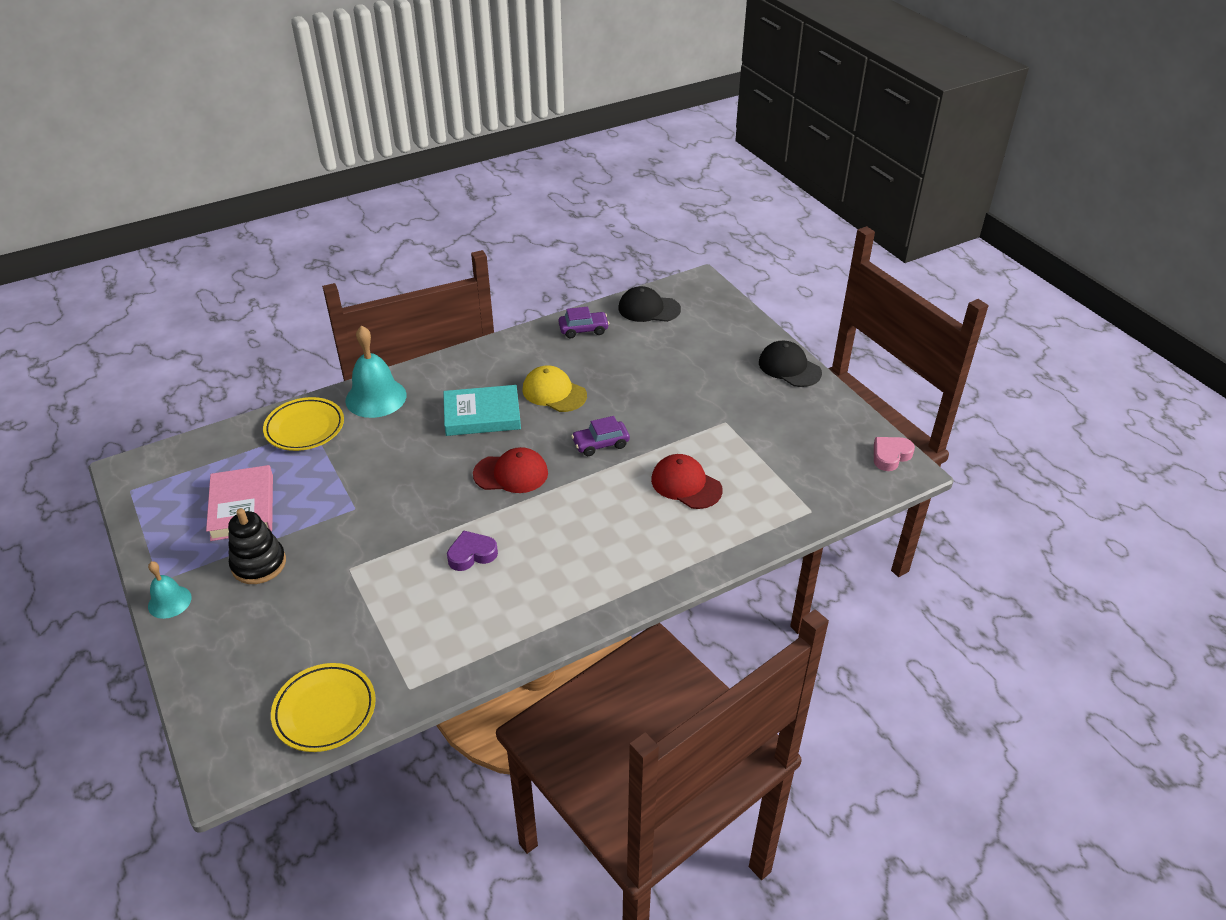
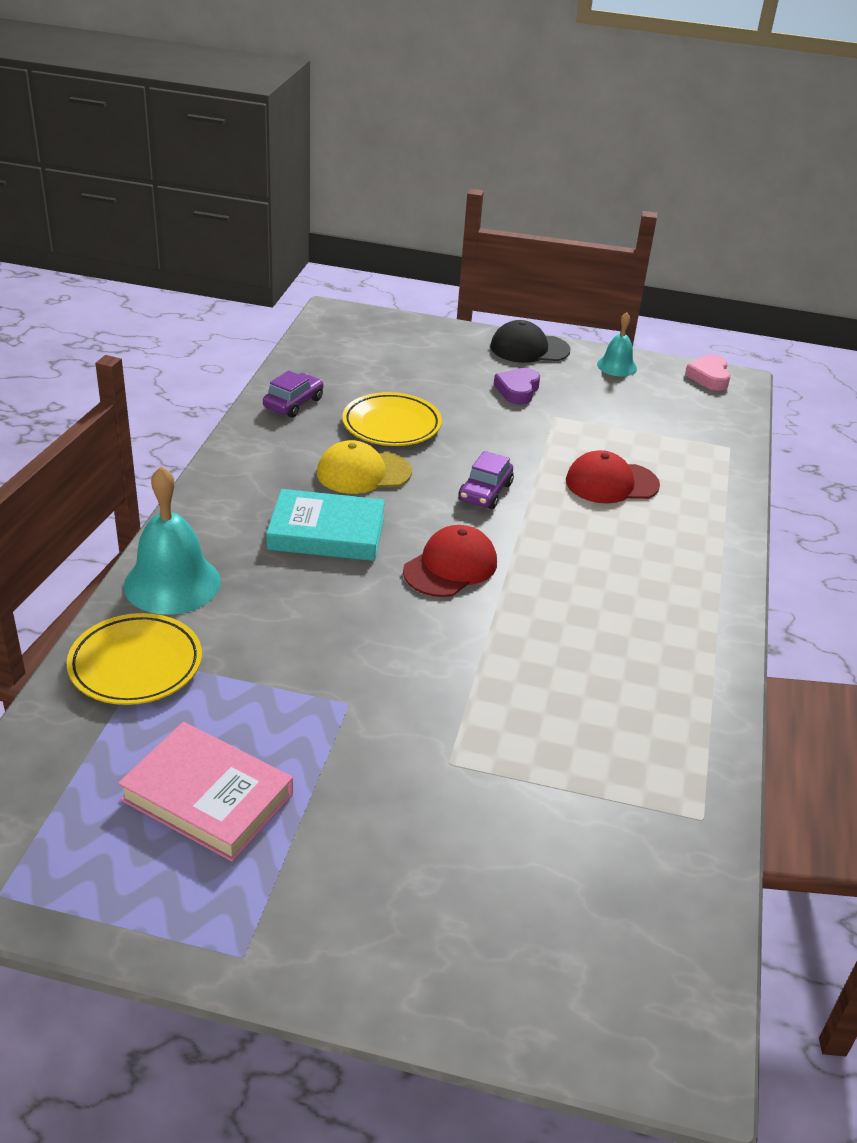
camera: 50 degrees left, 5 degrees down
(169, 601) = (301, 965): turquoise bell -> turquoise bell (617, 366)
(259, 564) = (340, 837): black stacking toy -> none
(325, 710) = (669, 909): yellow plate -> yellow plate (391, 425)
(471, 554) = (542, 660): purple heart -> purple heart (517, 390)
(482, 415) = (326, 532): turquoise book -> turquoise book turned 60 degrees clockwise
(648, 309) = (326, 356): black cap -> none

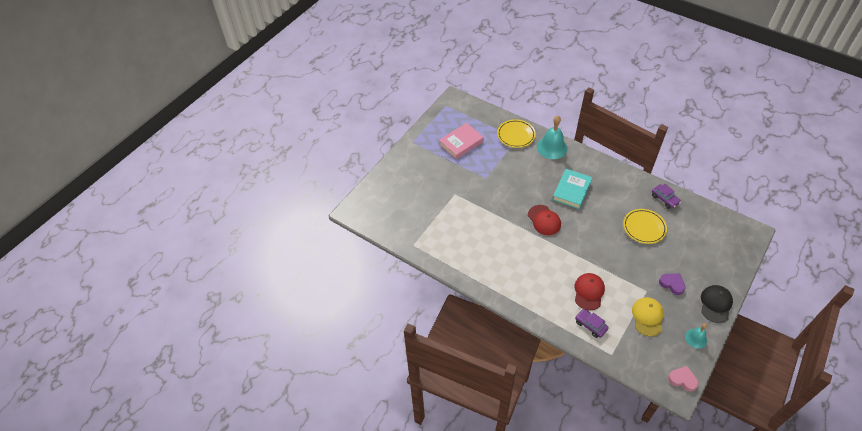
camera: 115 degrees right, 15 degrees up
(363, 473) = (608, 210): yellow cap -> yellow cap (647, 317)
(485, 492) = (589, 245): purple car -> purple car (590, 325)

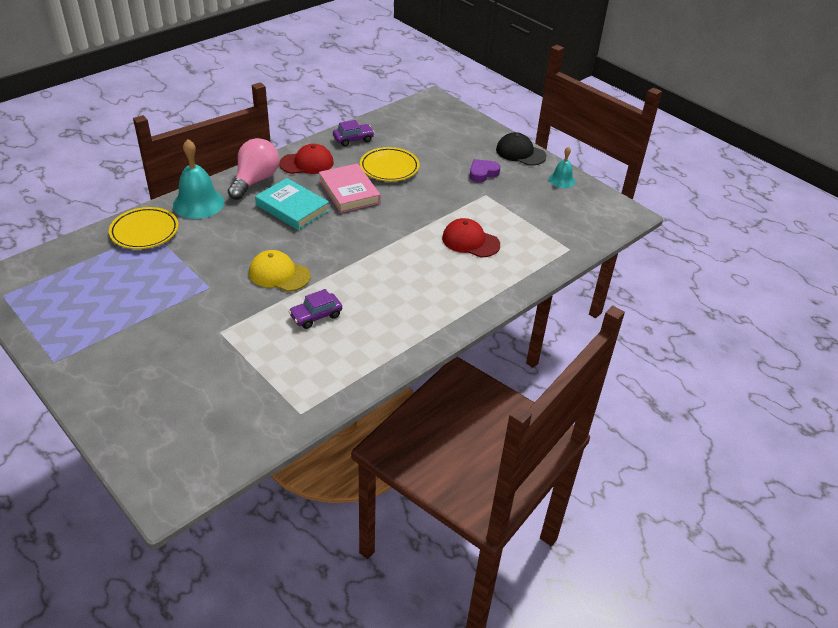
camera: 80 degrees left, 10 degrees down
(461, 143) = (110, 297): pink book -> pink book (349, 192)
(544, 220) = (330, 248): red cap -> red cap (307, 163)
(588, 164) = (255, 181): none -> pink light bulb
(590, 325) = (522, 254): purple car -> purple car (316, 316)
(647, 317) = (523, 205): yellow cap -> yellow cap (279, 274)
(682, 380) = (614, 206): pink heart -> none

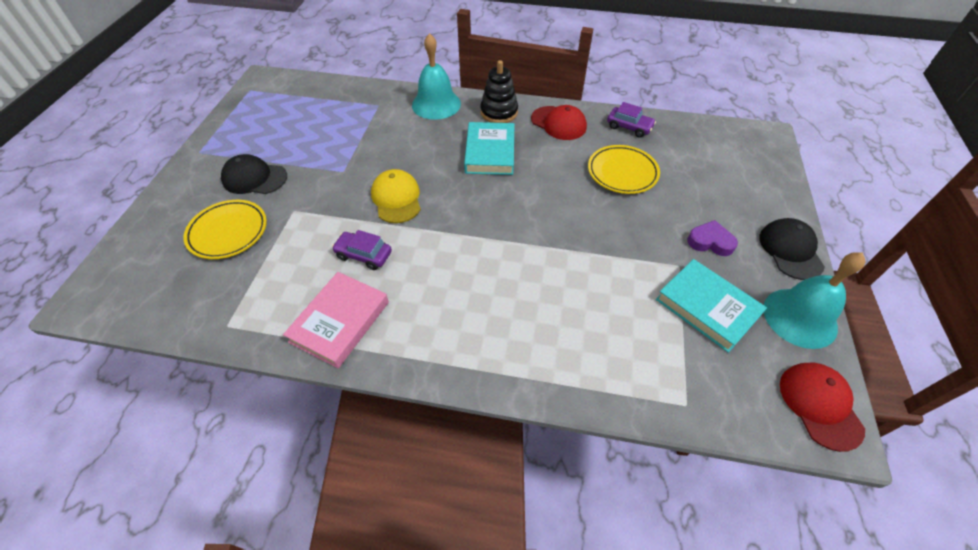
camera: 55 degrees right, 10 degrees up
(144, 232) = (374, 102): yellow plate -> yellow plate (228, 232)
(146, 339) = (254, 178): none -> black cap
(255, 181) = (499, 112): pink light bulb -> black stacking toy
(349, 192) = (554, 170): pink book -> pink book (340, 322)
(470, 241) = (589, 300): red cap -> red cap (820, 405)
(523, 204) = (707, 307): none -> turquoise book
(561, 180) = (800, 317): turquoise bell -> turquoise bell, size x1.76

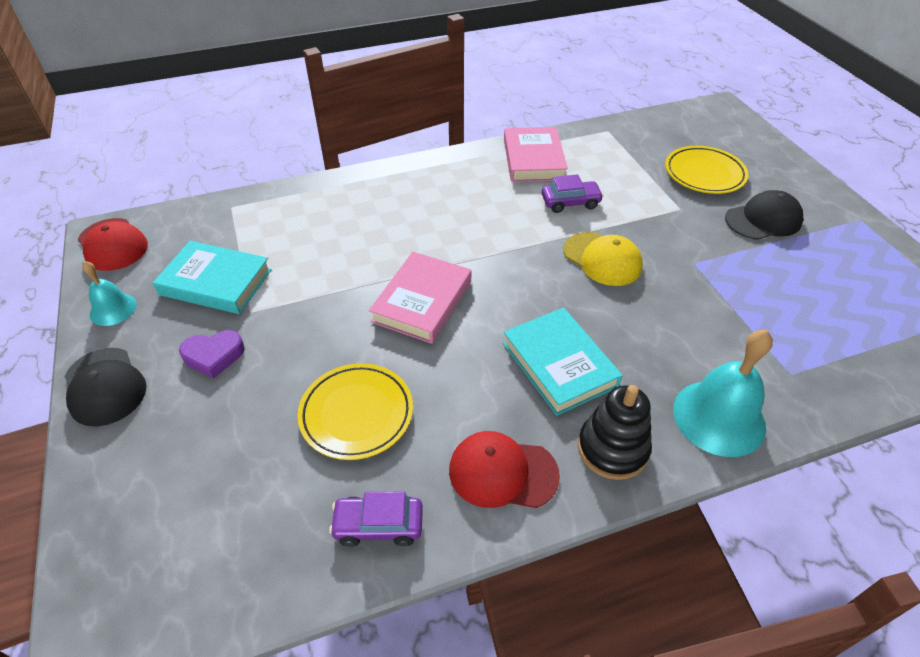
camera: 150 degrees right, 5 degrees down
(546, 221) = (422, 301): none -> pink book
(800, 317) = (113, 309): turquoise bell -> turquoise bell, size x0.57

